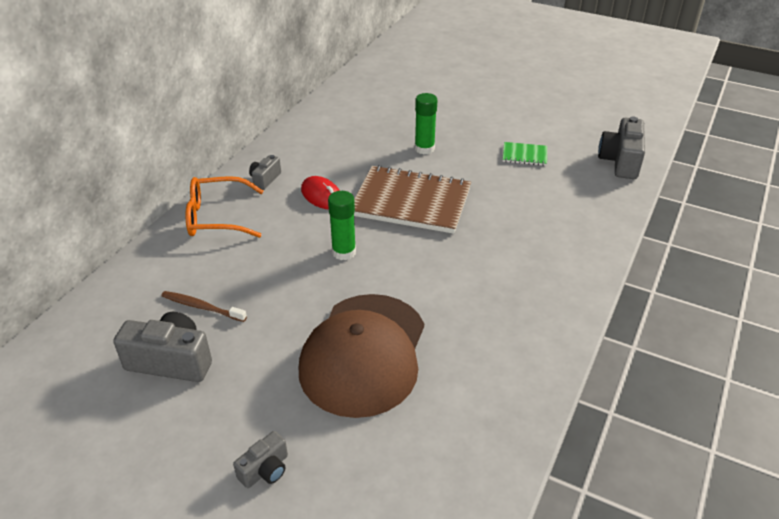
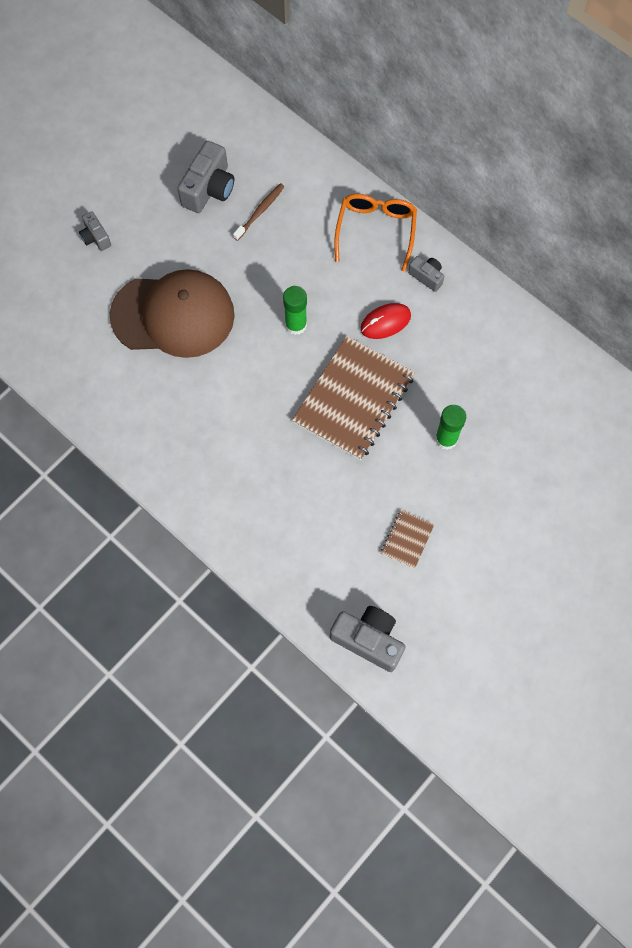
camera: 105 degrees right, 30 degrees up
(364, 354) = (173, 315): brown cap -> brown cap turned 150 degrees clockwise
(524, 155) = (407, 539): green notebook -> brown notebook

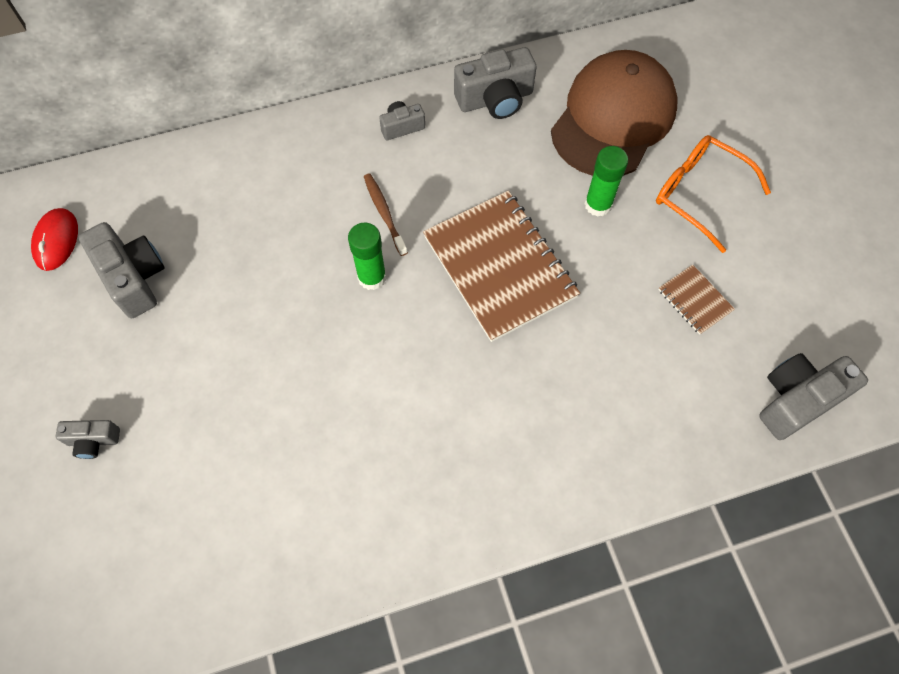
camera: 60 degrees left, 5 degrees down
(173, 315) = (267, 403): brown cap -> brown cap (613, 118)
(260, 211) = (205, 240): brown toothbrush -> brown toothbrush (384, 213)
(376, 231) = (315, 144): orange glasses -> orange glasses (699, 194)
(385, 322) = (428, 190): red mouse -> red mouse (56, 241)
(493, 324) = (495, 99): none -> grey camera

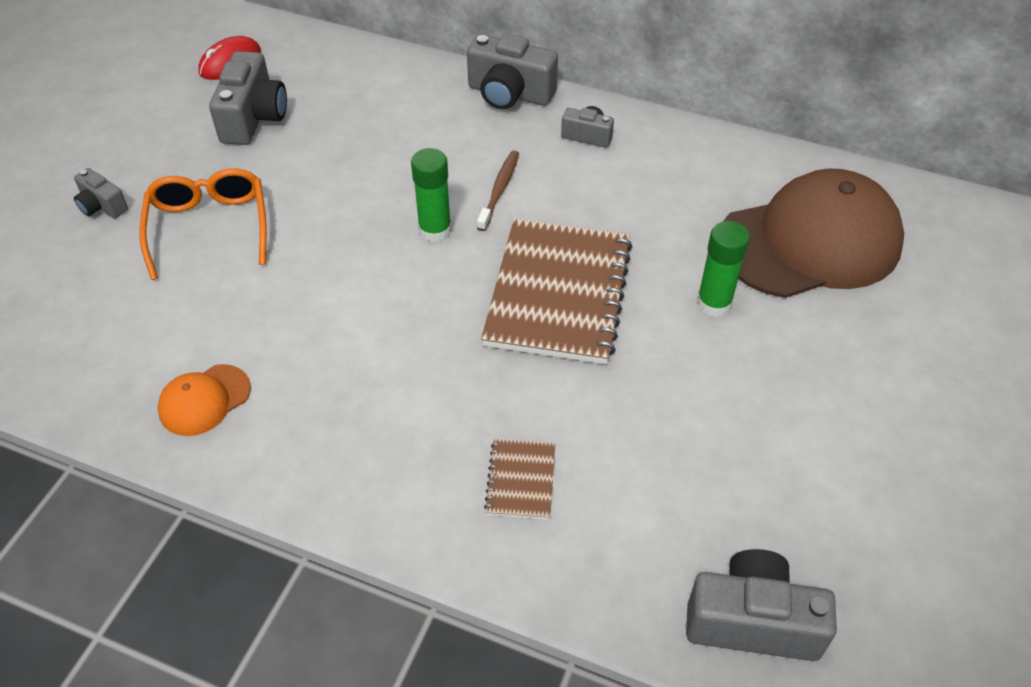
camera: 40 degrees right, 15 degrees down
(348, 526) = (204, 400): none -> orange cap
(495, 99) = (701, 162): grey camera -> grey camera (509, 93)
(695, 300) = (731, 449): brown notebook -> brown notebook (521, 480)
(699, 194) = (839, 360): orange glasses -> orange glasses (209, 227)

